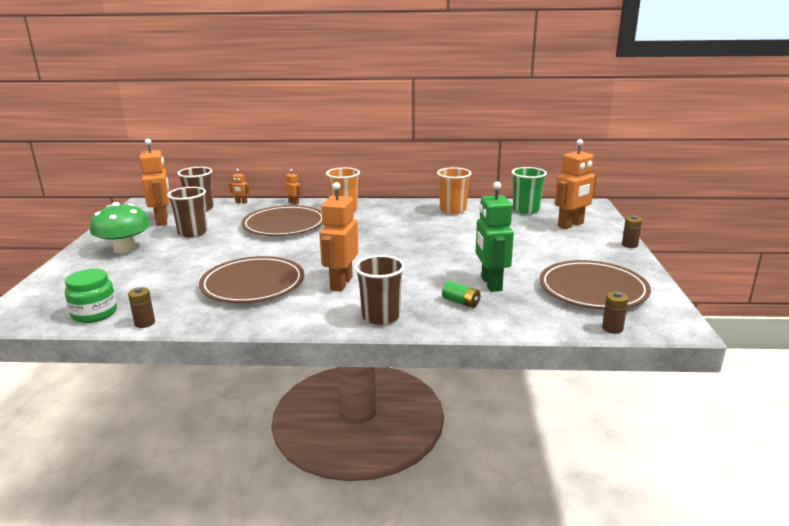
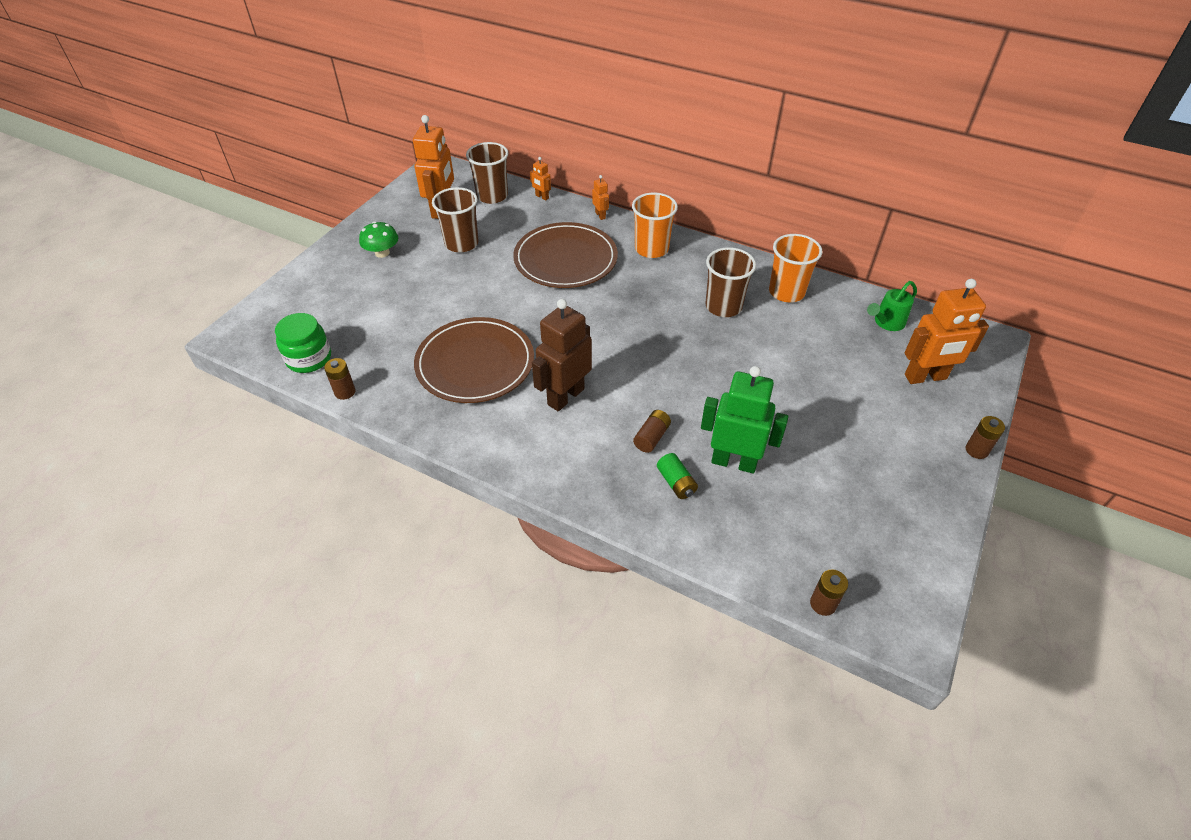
camera: 25 degrees right, 25 degrees up
(125, 249) = (382, 253): green mushroom -> green mushroom, size x0.60
(341, 283) = (565, 396): orange robot -> brown robot
(381, 316) = (573, 473): brown cup -> brown cup (723, 306)
(423, 287) = (652, 437): none -> brown battery
(491, 284) = (734, 462): green robot -> green robot turned 90 degrees clockwise
(526, 210) = (886, 323): green cup -> green watering can
(593, 289) = (854, 521): brown plate -> none

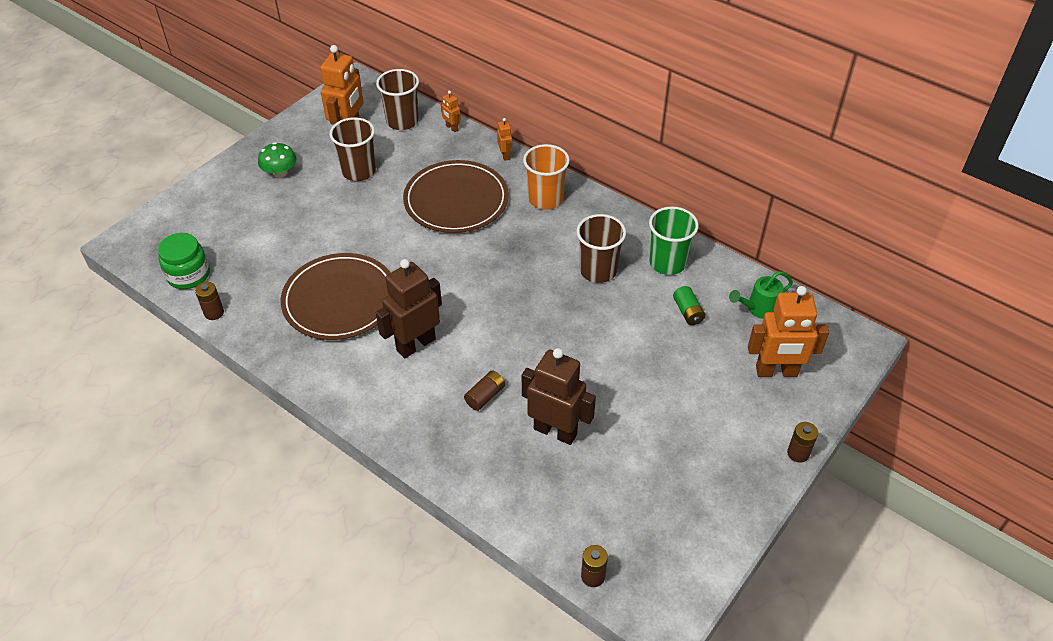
camera: 10 degrees right, 0 degrees up
(676, 483) = (494, 443): green battery -> green battery (688, 312)
(734, 462) = (555, 431): green robot -> brown robot
(786, 292) = (667, 263): orange cup -> green cup

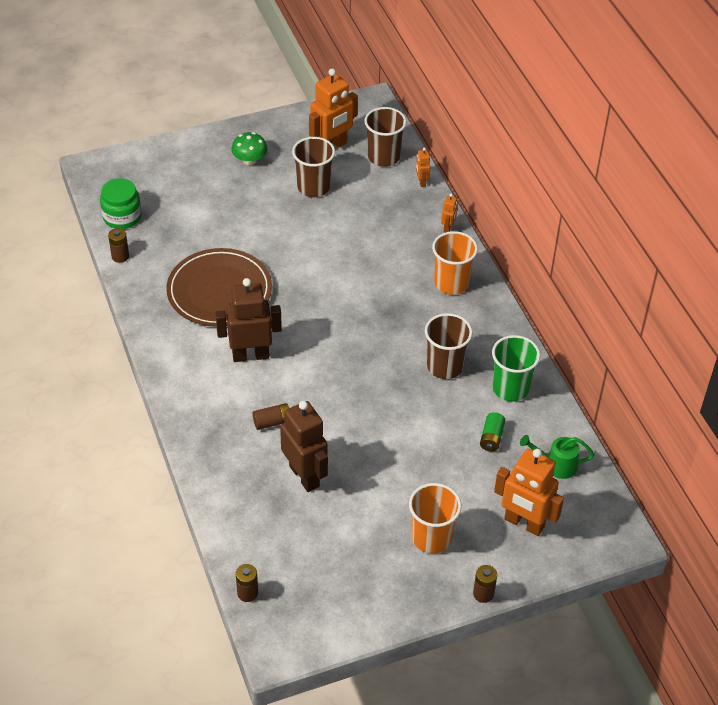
camera: 30 degrees right, 0 degrees up
(456, 200) = (374, 250): brown plate -> none
(713, 427) = (431, 538): none -> orange cup

